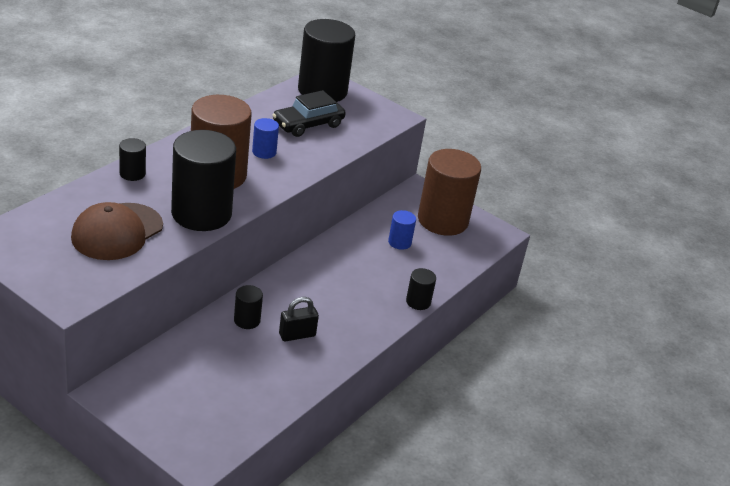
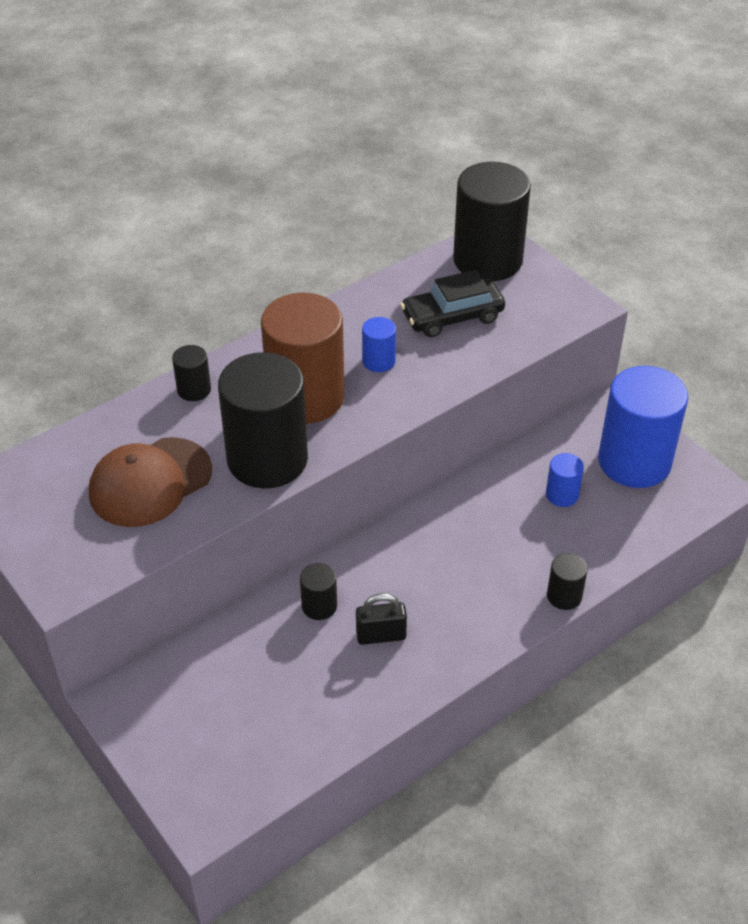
camera: 20 degrees right, 10 degrees up
(442, 220) = (634, 462): brown cylinder -> blue cylinder

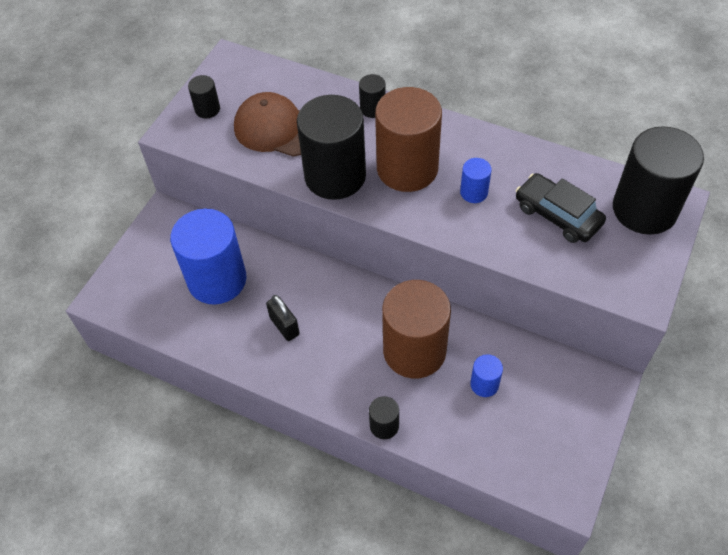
camera: 65 degrees right, 10 degrees up
(319, 606) = (289, 280): black cylinder -> black cylinder (207, 109)
(488, 533) = (414, 351): none -> brown cylinder
(634, 462) = (556, 423): blue cylinder -> blue cylinder (217, 280)

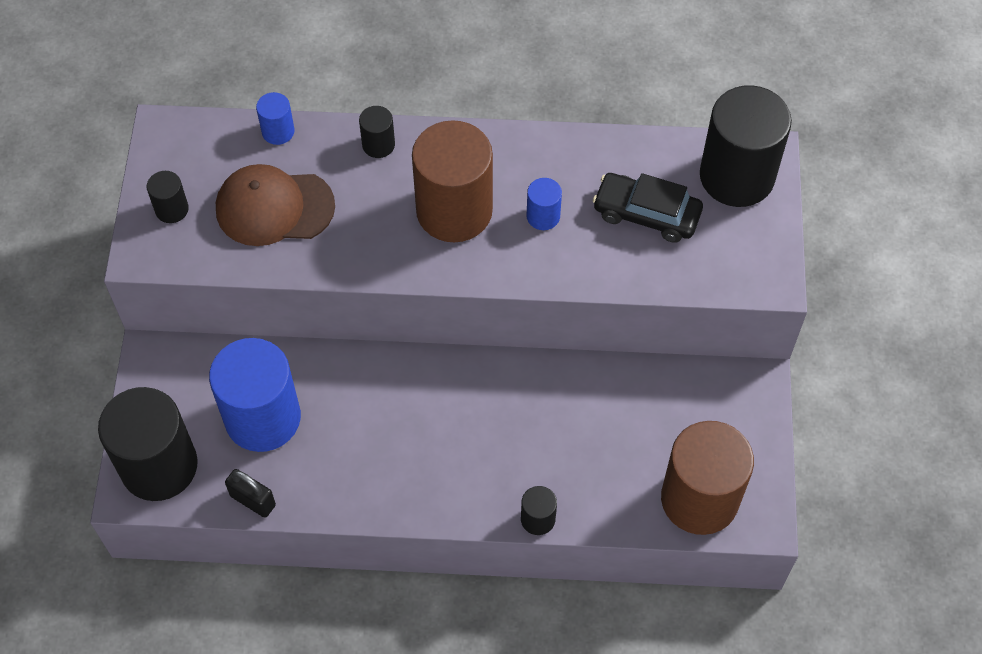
camera: 25 degrees left, 5 degrees up
(284, 326) = (372, 445): black padlock -> black padlock (253, 500)
(335, 176) = (373, 247): black cylinder -> black cylinder (159, 466)
(414, 351) = (535, 421): brown cylinder -> brown cylinder (699, 499)
(484, 384) = (627, 432): blue cylinder -> blue cylinder (278, 131)

